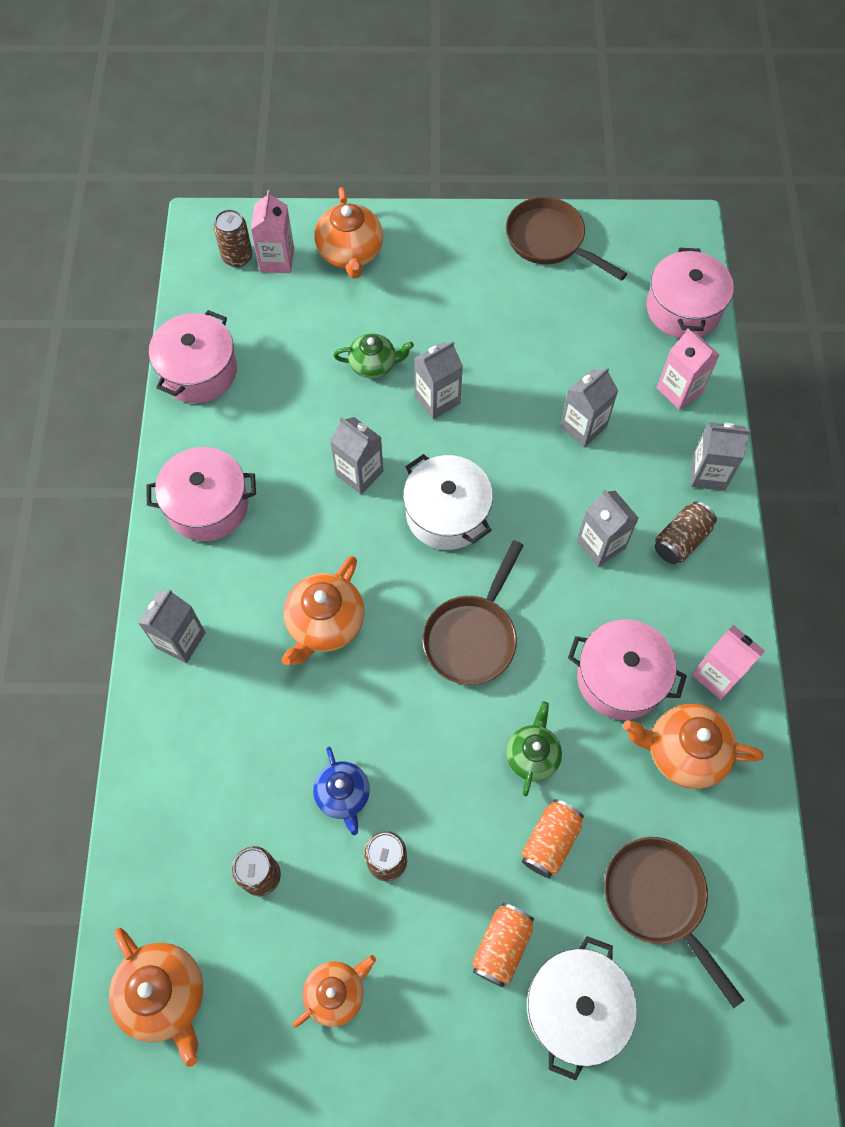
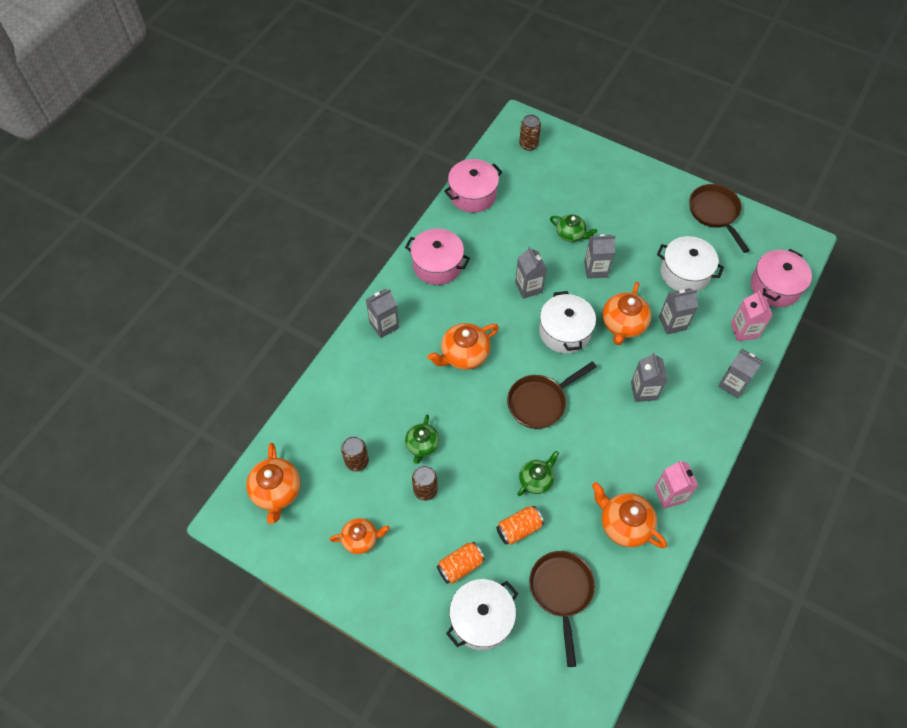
camera: 30 degrees right, 5 degrees down
(277, 260) = (549, 155): pink carton -> none
(343, 795) = (422, 445): blue teapot -> green teapot
(350, 253) = (593, 169): orange teapot -> orange teapot (623, 324)
(558, 346) = (685, 273): none -> white pot
(620, 678) = (611, 466): pink pot -> none
(681, 540) = (693, 412): brown can -> none

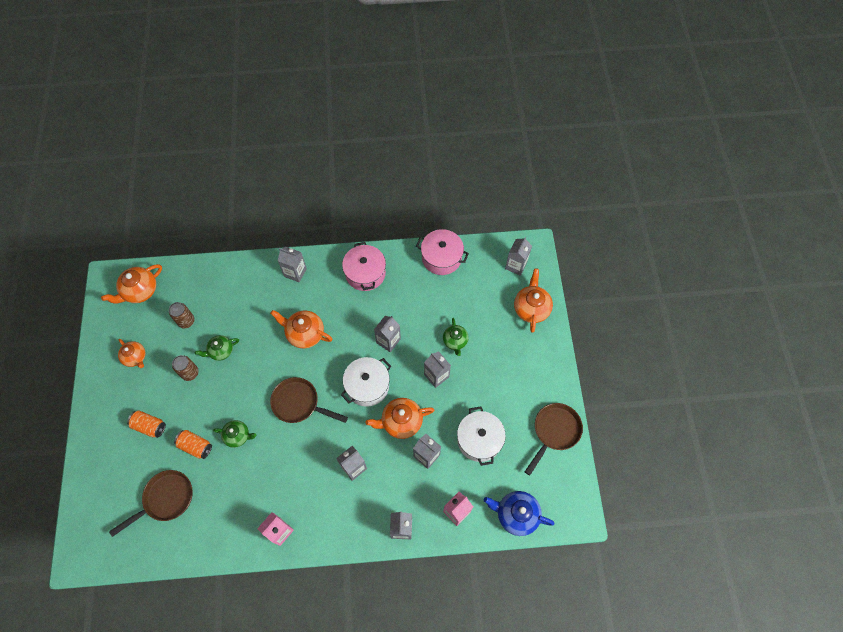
camera: 55 degrees right, 5 degrees up
(481, 619) = (121, 460): white pot -> none
(528, 144) = (516, 265): brown can -> grey carton
(624, 524) = (238, 512): orange teapot -> orange teapot (531, 308)
(775, 286) = (516, 514): pink pot -> blue teapot

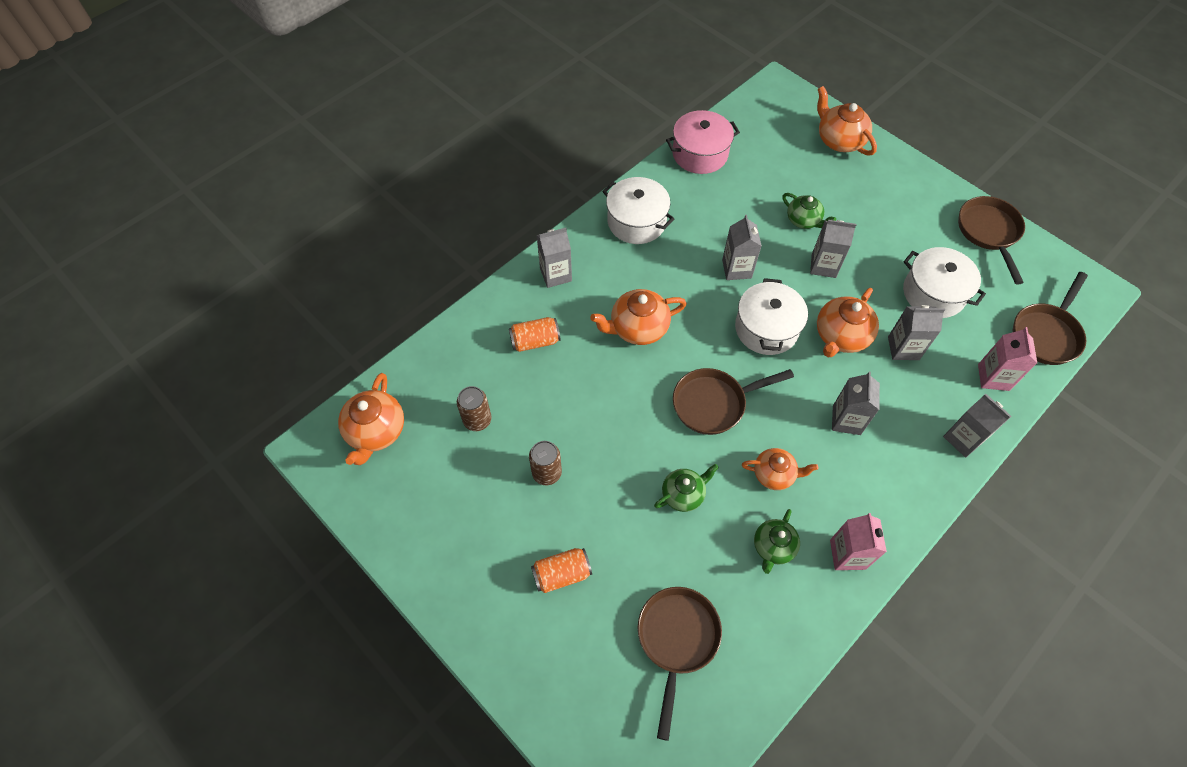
camera: 40 degrees left, 5 degrees down
(135, 357) = (454, 511): orange teapot -> orange teapot (774, 474)
(196, 446) = (646, 548): orange can -> orange can (535, 341)
(221, 351) = (558, 420): green teapot -> green teapot (773, 547)
(365, 273) = (636, 222): pink pot -> white pot
(516, 265) = (780, 113): grey carton -> none
(516, 514) = (1046, 334): blue teapot -> brown pan

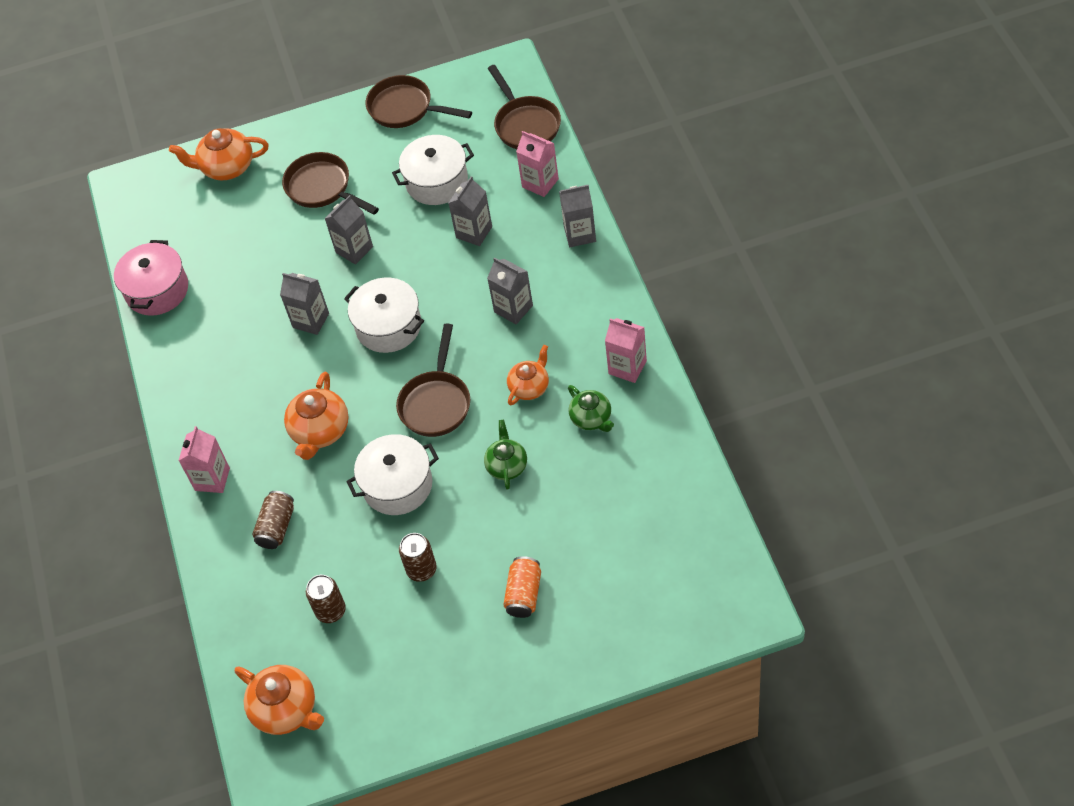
camera: 55 degrees left, 5 degrees down
(535, 341) = (277, 527): orange can -> brown can
(555, 274) = (212, 479): grey carton -> pink carton
(636, 222) = (199, 381): white pot -> white pot (397, 485)
(677, 640) = (628, 526): brown pan -> brown pan (322, 188)
(804, 220) = (295, 241): green teapot -> none
(841, 336) = (433, 273): orange teapot -> none

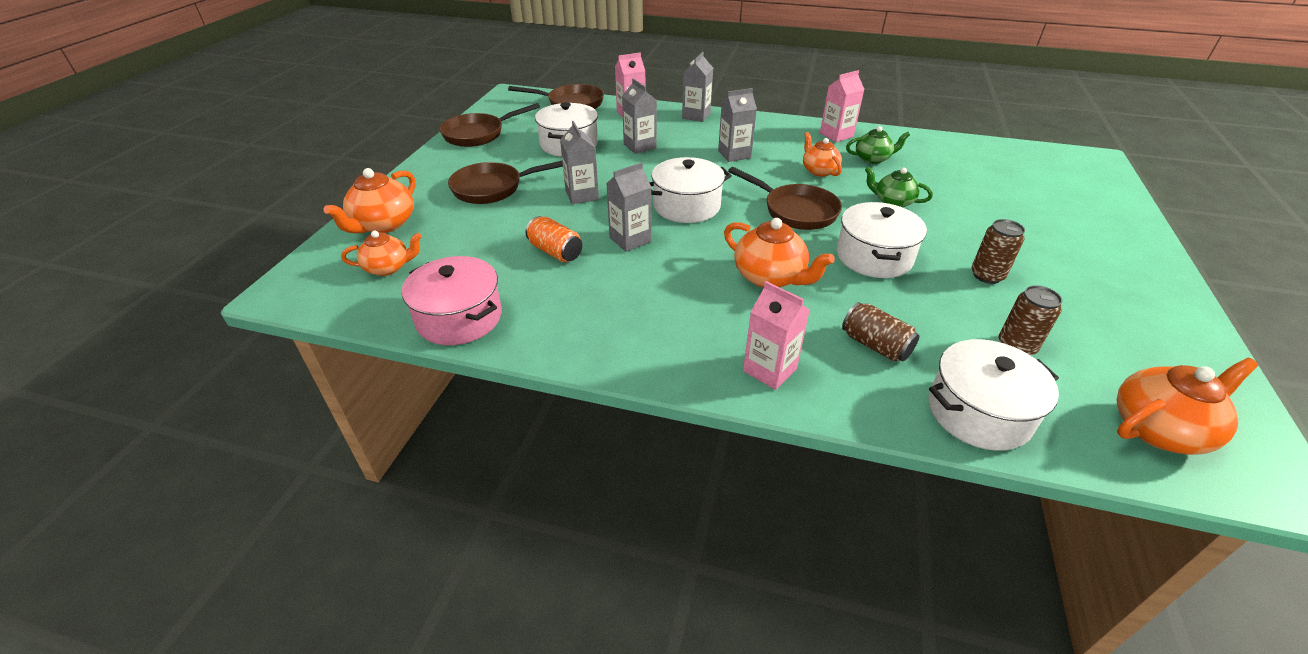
camera: 65 degrees left, 15 degrees down
(181, 213) = (388, 267): none -> orange teapot
(241, 606) = (979, 412): none -> white pot
(524, 594) = (1041, 235): orange can -> orange can (555, 252)

